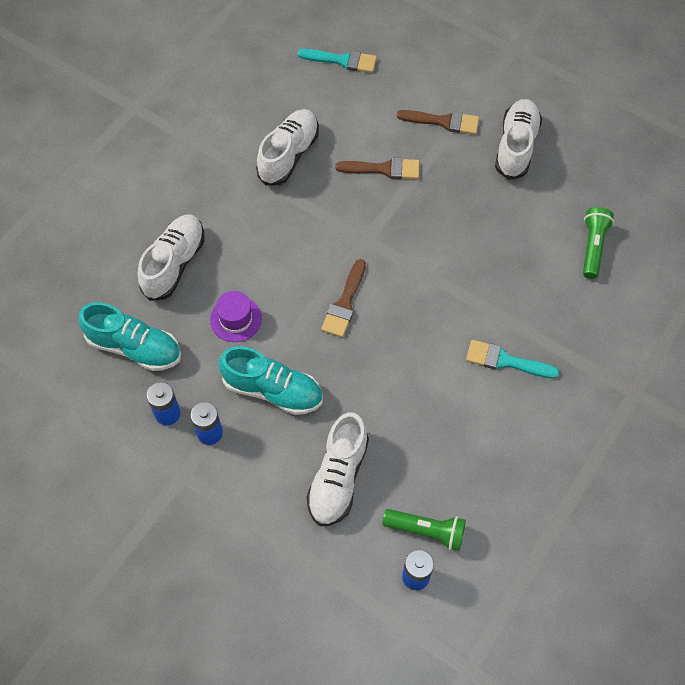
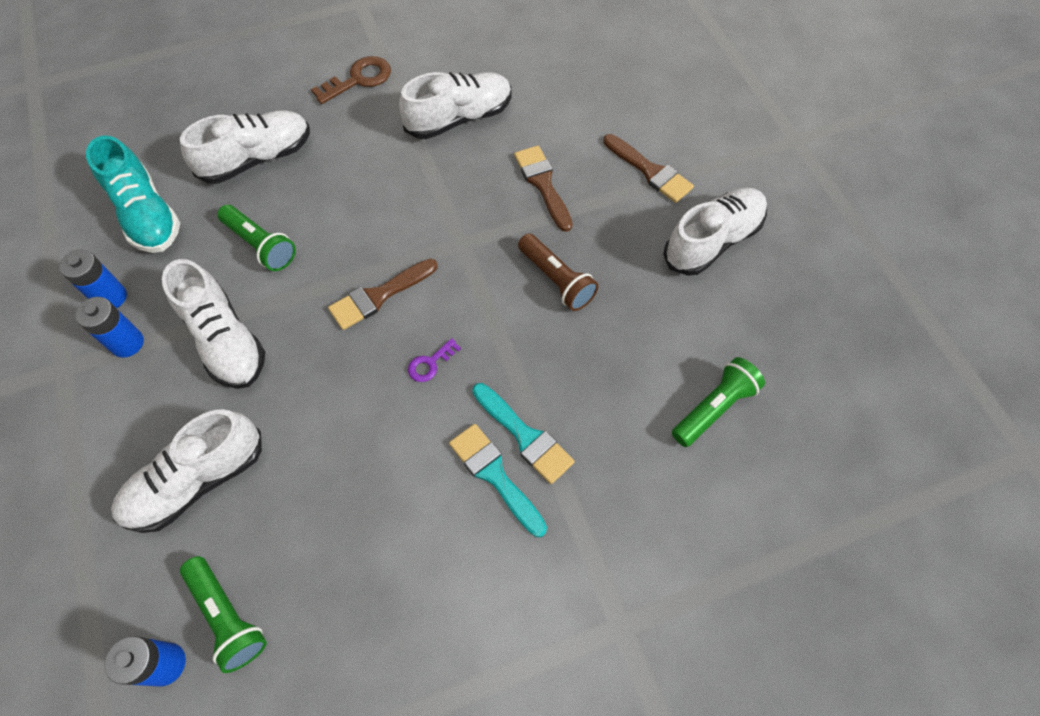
camera: 35 degrees right, 0 degrees up
(191, 166) = (359, 79): none -> brown key
(236, 319) = (260, 245): purple hat -> green flashlight
(273, 390) = (225, 340): turquoise shoe -> white shoe
(342, 61) = (594, 59): turquoise brush -> turquoise brush (524, 436)
(383, 169) = (543, 184): brown brush -> brown brush turned 150 degrees counterclockwise
(413, 323) = (430, 363): none -> purple key
(444, 226) = (556, 280): none -> brown flashlight

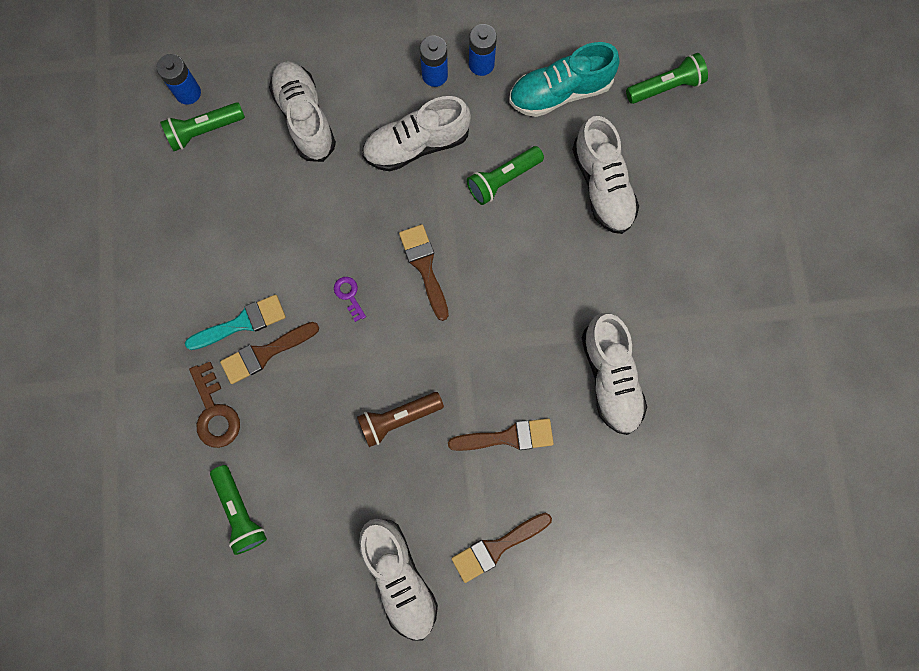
camera: 105 degrees right, 15 degrees up
(137, 128) = (665, 87): none -> green flashlight
(359, 79) = (686, 291): brown key -> brown key (214, 412)
(524, 436) = (265, 353): turquoise brush -> brown brush

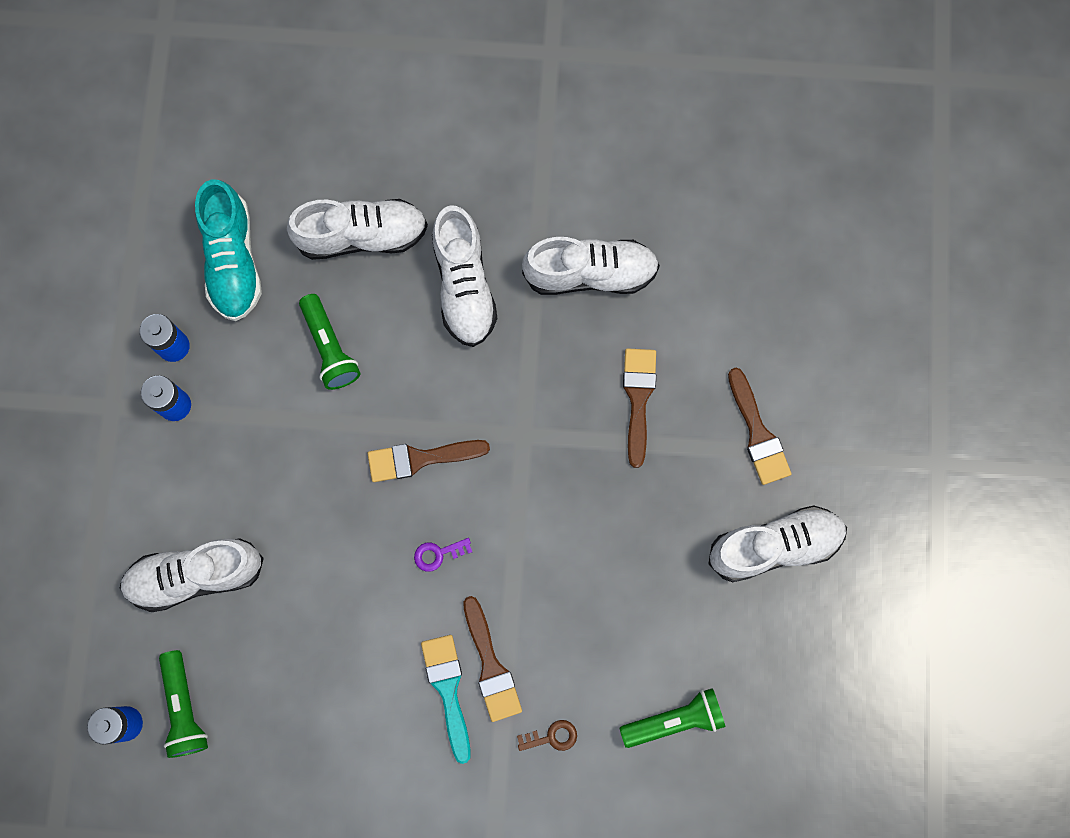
camera: 80 degrees left, 0 degrees up
(214, 412) = (552, 737): brown key -> brown key, size x0.57
(398, 418) = (596, 519): brown flashlight -> none
(416, 145) = (263, 442): white shoe -> white shoe (464, 286)
(665, 87) = (254, 138): green flashlight -> none

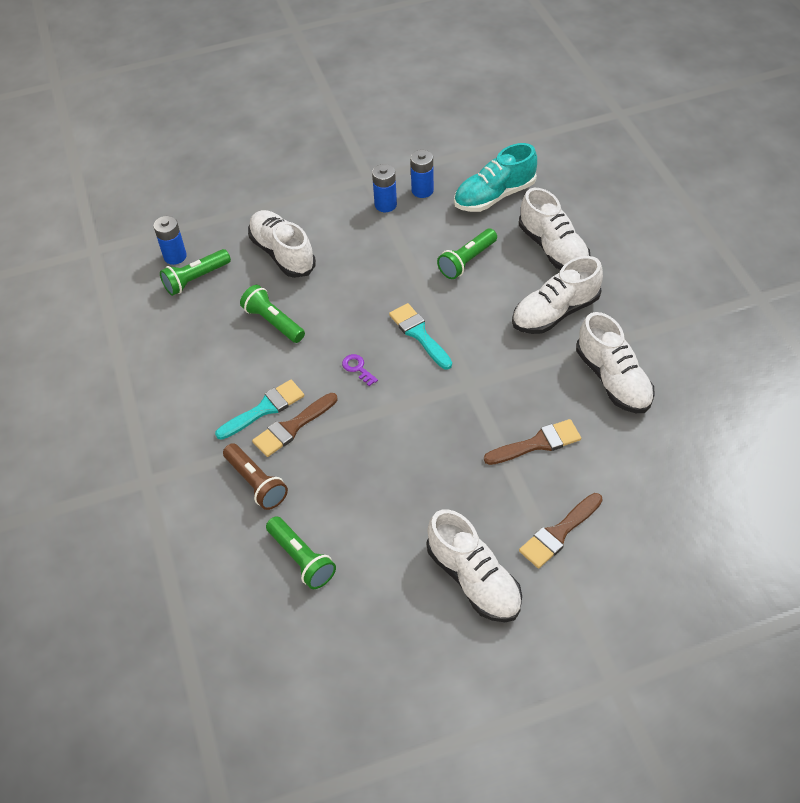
camera: 70 degrees right, 25 degrees down
(313, 630) = (273, 322): none -> green flashlight
(420, 459) = (419, 334): brown brush -> turquoise brush
(552, 737) = (256, 483): brown key -> brown flashlight

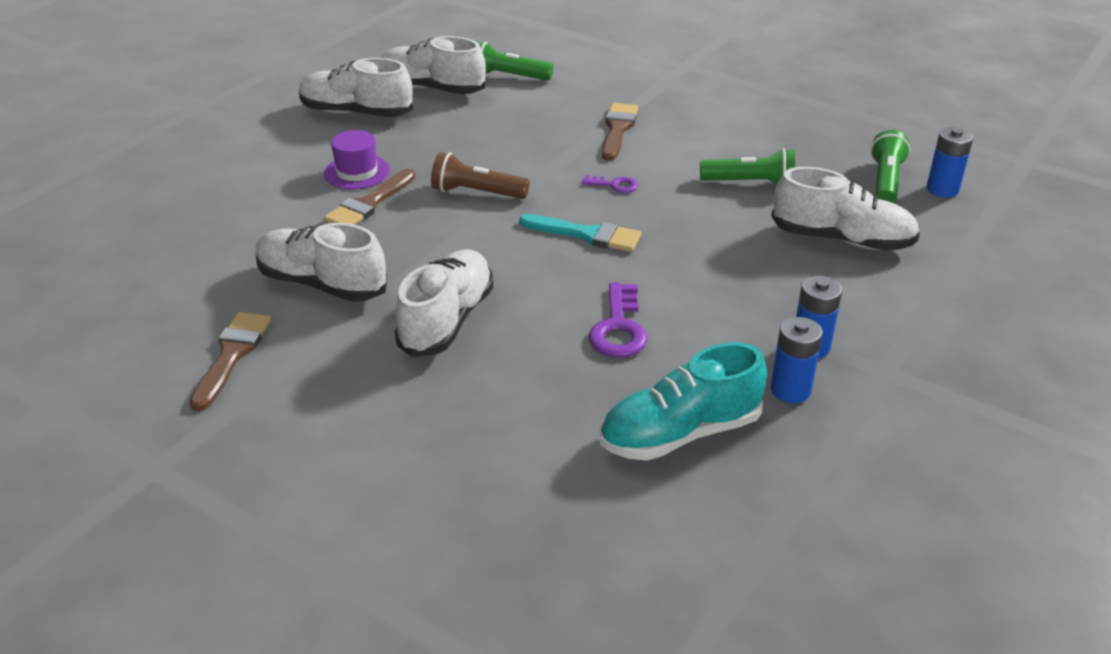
camera: 140 degrees right, 15 degrees down
(256, 483) = (599, 93): brown flashlight -> brown flashlight (477, 192)
(264, 409) = (659, 129): turquoise brush -> none
(467, 261) = (618, 328): green flashlight -> purple key
(494, 196) = (680, 433): turquoise shoe -> turquoise shoe turned 135 degrees counterclockwise
(524, 487) = (357, 172): none -> purple hat
(553, 249) = (518, 396): white shoe -> white shoe (432, 88)
(559, 533) = (300, 159): brown brush -> brown brush (232, 355)

